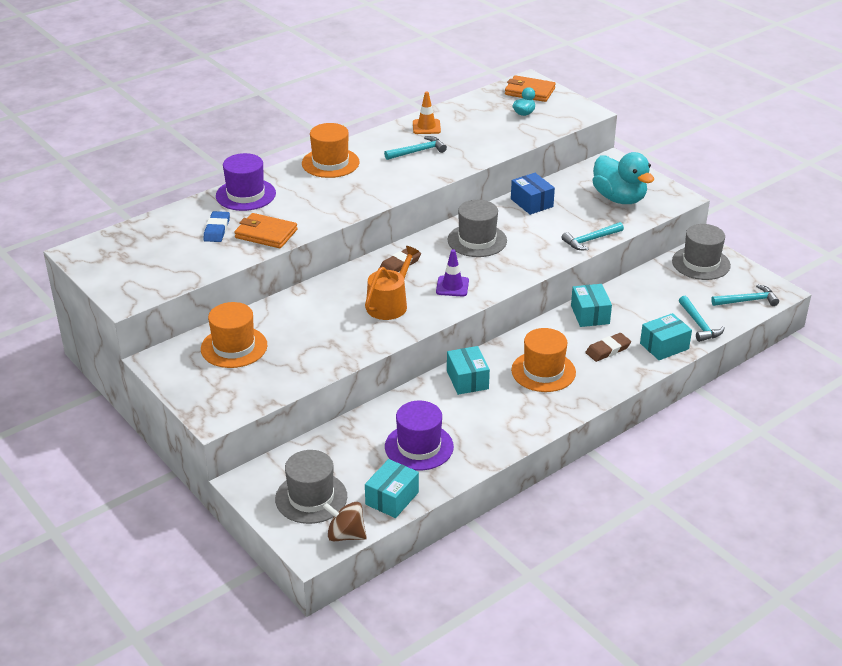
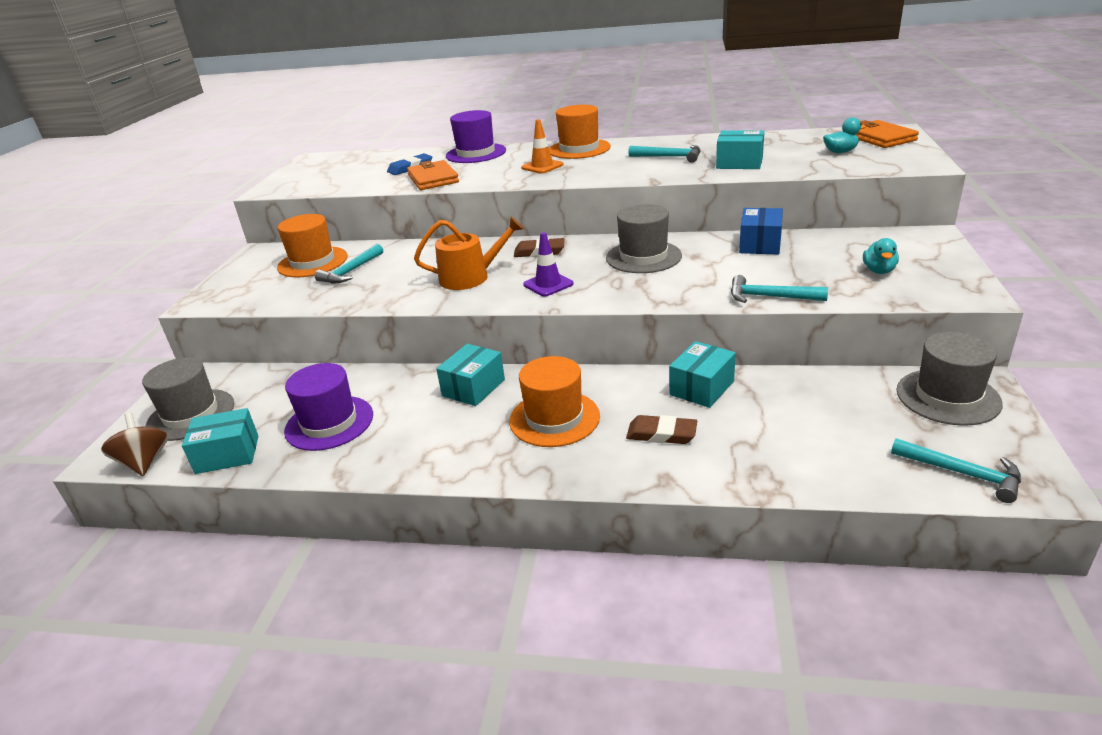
camera: 50 degrees right, 5 degrees down
(426, 127) = (714, 143): orange traffic cone -> orange traffic cone (542, 166)
(619, 198) = (879, 271): turquoise duck -> turquoise duck, size x0.46
(664, 346) = (740, 467): turquoise box -> turquoise box (739, 163)
(699, 324) = (833, 466): turquoise hammer -> turquoise hammer (351, 271)

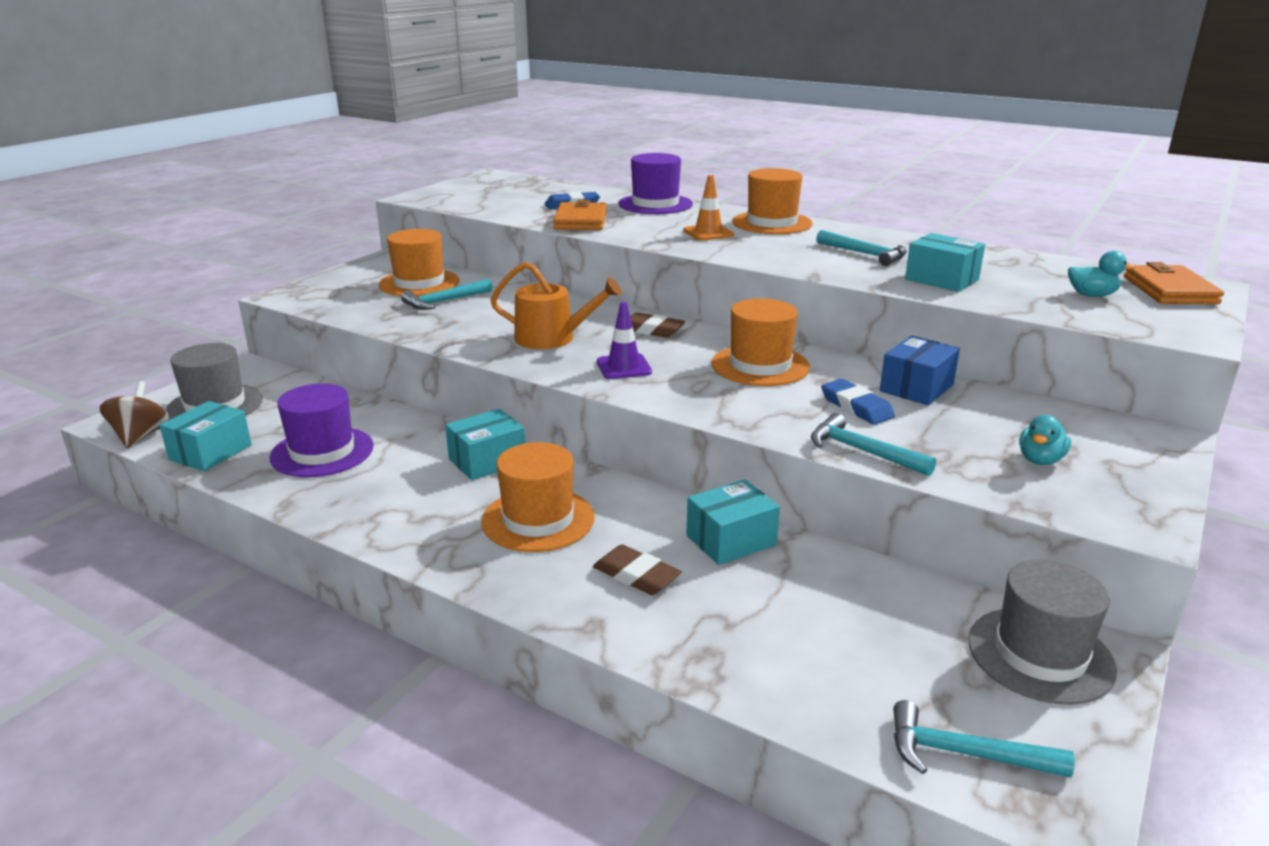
camera: 20 degrees right, 5 degrees down
(227, 454) = (210, 452): turquoise box -> turquoise box turned 75 degrees counterclockwise
(643, 257) = (760, 365): grey hat -> orange hat
(735, 268) = (856, 407): none -> blue eraser
(962, 473) = (965, 754): turquoise hammer -> turquoise hammer turned 135 degrees clockwise

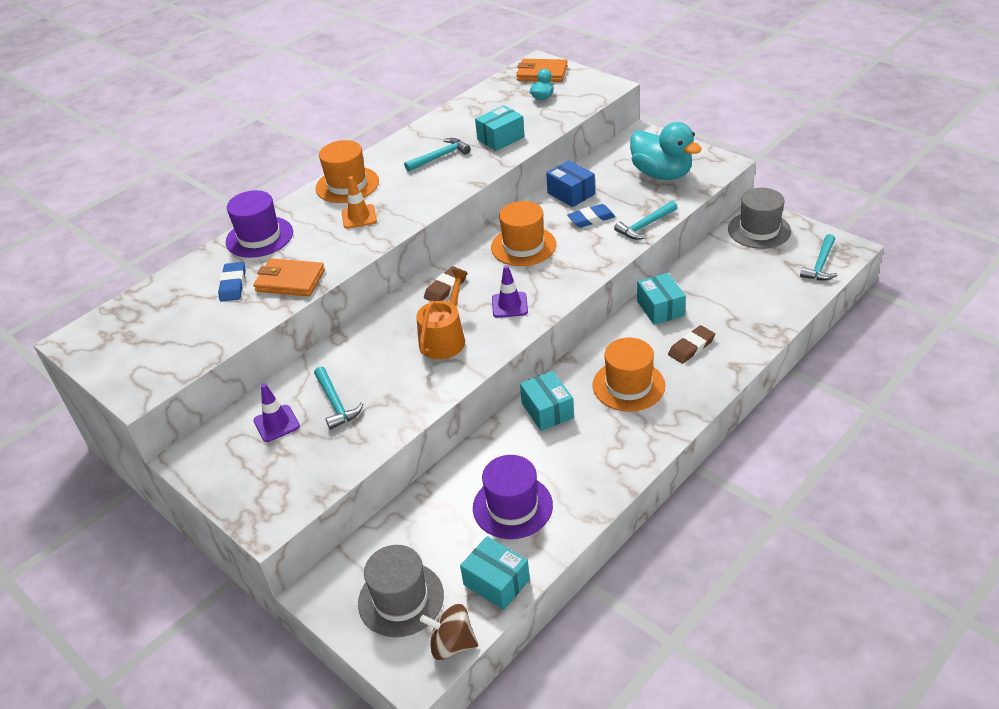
camera: 75 degrees left, 15 degrees up
(419, 283) = (276, 423): orange hat -> purple traffic cone
(1040, 460) = (661, 174): turquoise duck -> turquoise duck, size x2.19

